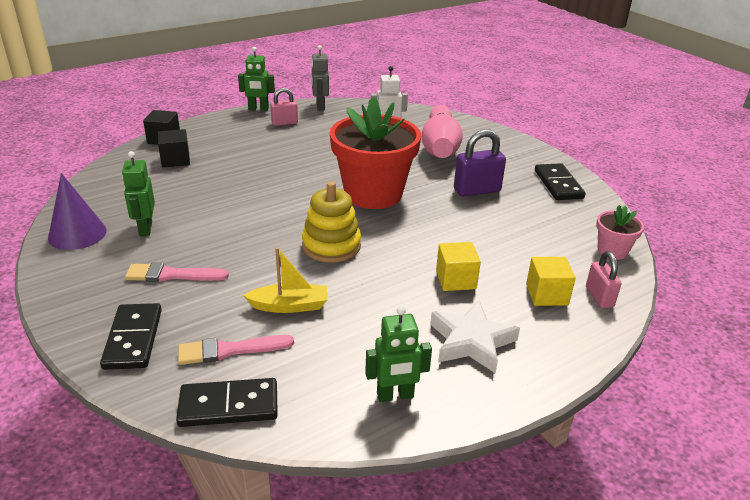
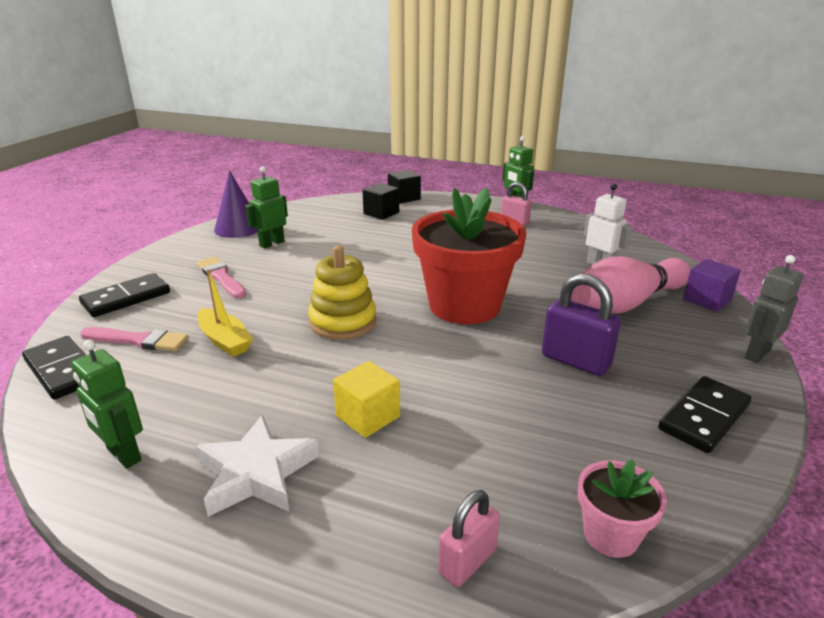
camera: 55 degrees right, 5 degrees down
(230, 350) = (138, 340): pink brush -> pink brush turned 150 degrees clockwise
(320, 106) = (574, 222): grey robot -> grey robot (756, 354)
(465, 125) = (707, 300): none -> purple cube
(547, 294) = (416, 503): yellow cube -> none

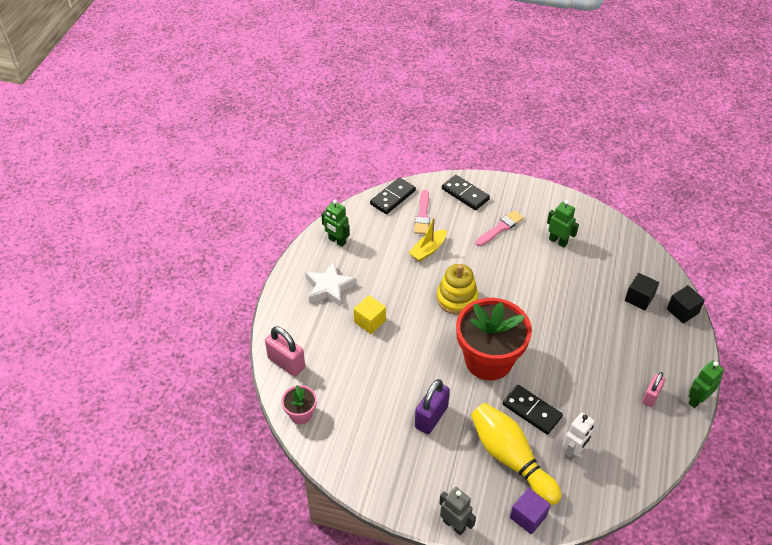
camera: 85 degrees right, 20 degrees up
(123, 455) = (337, 241): green robot -> green robot turned 90 degrees counterclockwise
(238, 228) = (580, 216): purple cone -> none
(467, 561) = (286, 363): pink padlock -> pink padlock, size x1.54
(626, 303) = (510, 458): pink bowling pin -> yellow bowling pin
(704, 417) = (383, 473): black domino -> black domino (531, 411)

